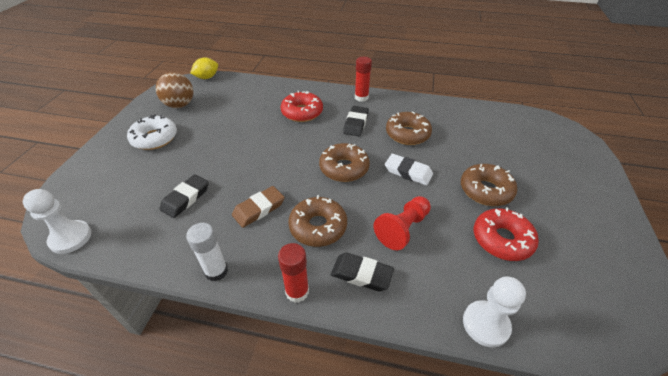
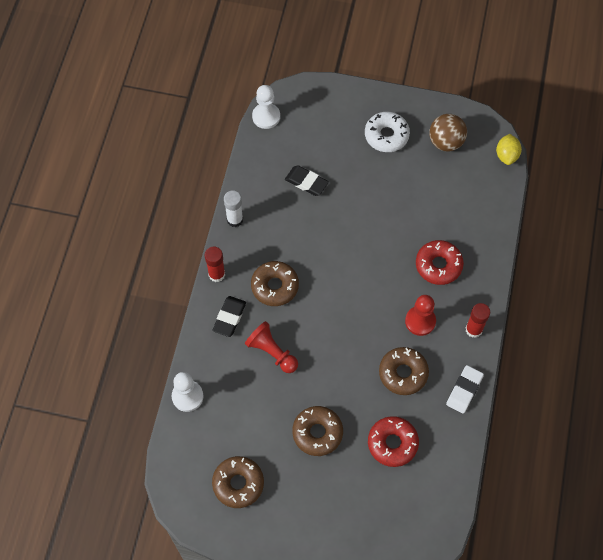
camera: 90 degrees right, 20 degrees up
(207, 77) = (506, 155): yellow lemon -> yellow lemon turned 45 degrees clockwise
(259, 209) = (294, 240): brown eraser -> none
(344, 168) = (346, 307): brown donut -> brown donut (238, 484)
(356, 123) = (420, 321): black eraser -> red pawn
(408, 172) = (342, 366): white eraser -> white eraser (464, 390)
(502, 239) = (259, 430): red donut -> red donut (392, 443)

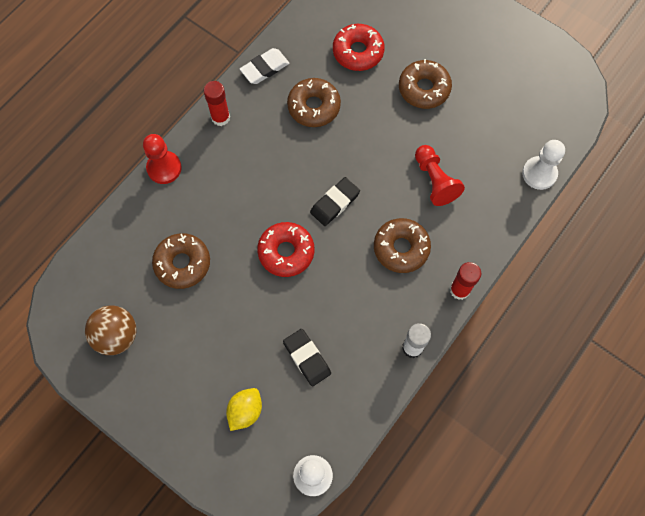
camera: 155 degrees left, 5 degrees up
(229, 317) = (464, 235): black eraser -> black eraser (335, 203)
(238, 484) = (518, 76): brown donut -> brown donut (182, 263)
(386, 135) = (180, 377): white donut -> none
(420, 321) = (268, 147): red pawn -> red pawn (164, 168)
(438, 265) = (215, 195): red donut -> red donut (286, 252)
(506, 155) = (60, 287): yellow lemon -> yellow lemon (245, 411)

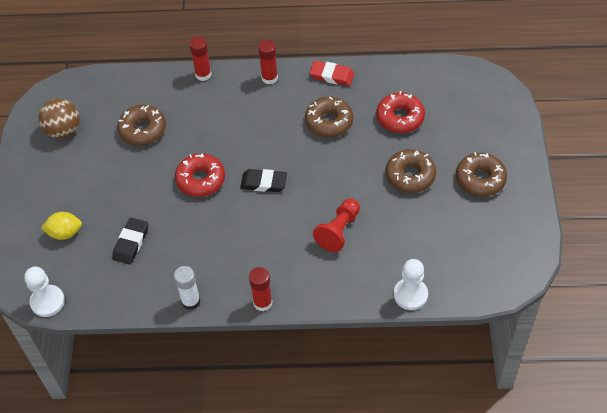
camera: 55 degrees right, 15 degrees down
(164, 168) = (203, 74): red pawn -> red glue stick
(264, 68) = (332, 75): white eraser -> red eraser
(401, 248) = (264, 245): brown donut -> brown donut (480, 179)

